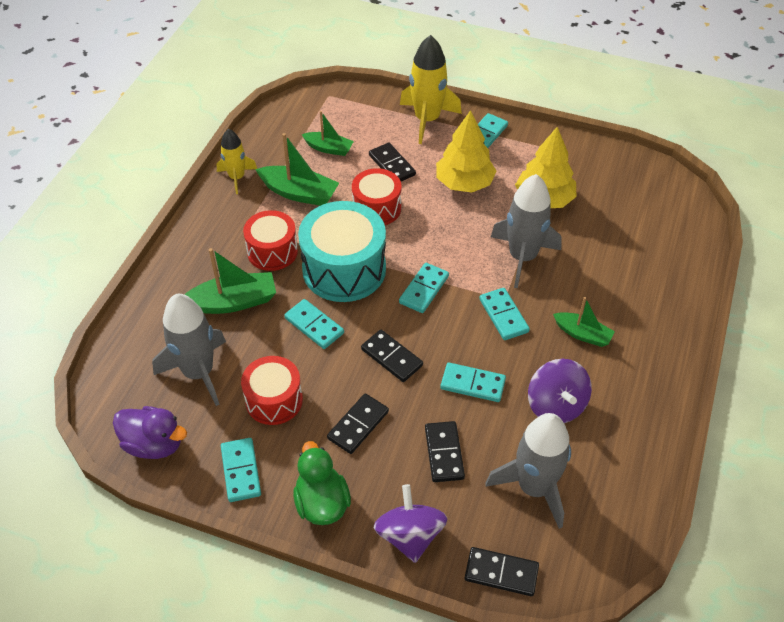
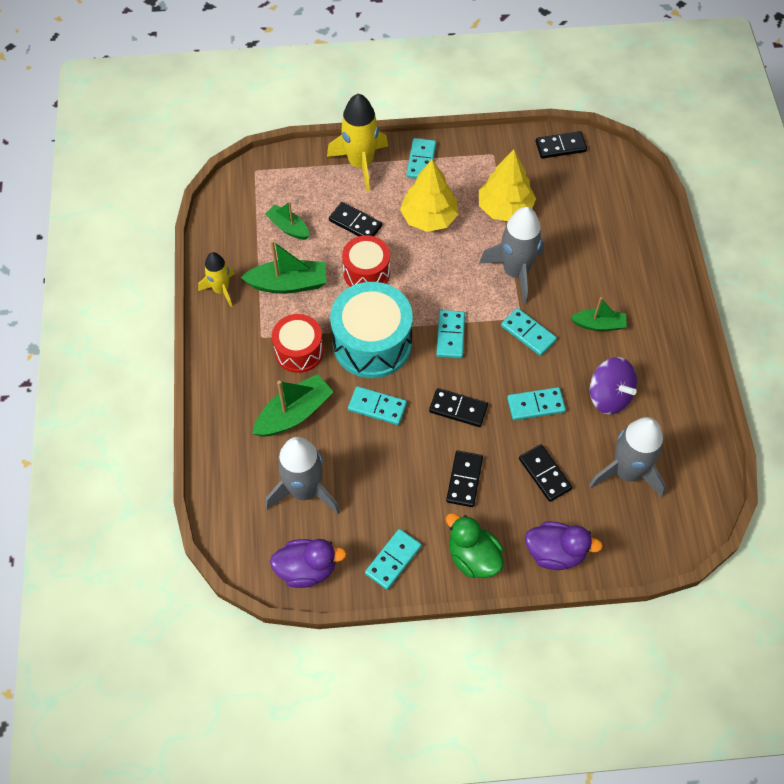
camera: 25 degrees left, 10 degrees up
(241, 471) = (393, 560): turquoise domino -> turquoise domino turned 75 degrees clockwise
(274, 400) = (383, 488): red drum -> none
(329, 148) = (288, 227): green boat -> green boat turned 135 degrees counterclockwise
(410, 535) = (555, 553): purple spinning top -> purple duck
(501, 573) = (637, 551): black domino -> black domino (560, 147)

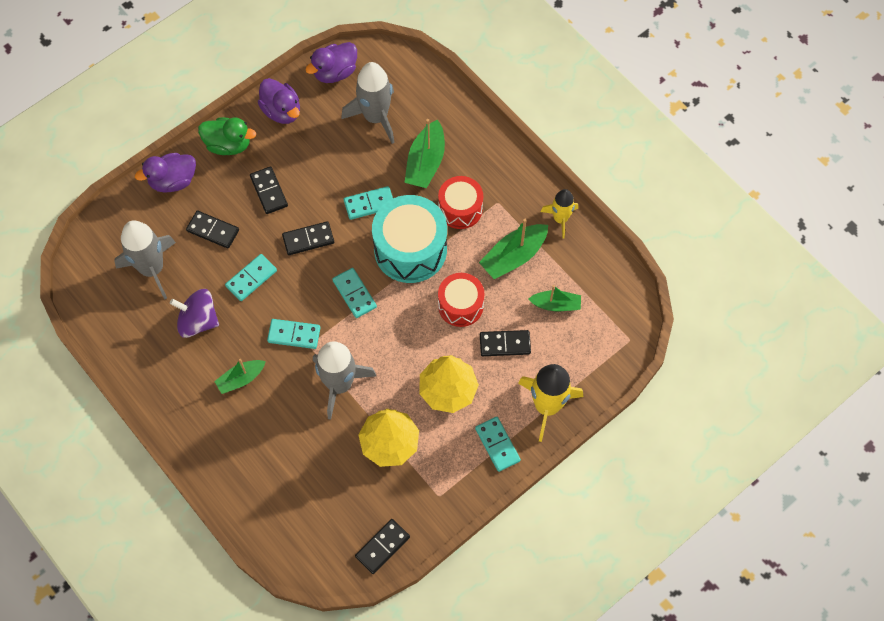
camera: 145 degrees right, 5 degrees up
(393, 560) = (282, 111): turquoise domino -> purple duck

